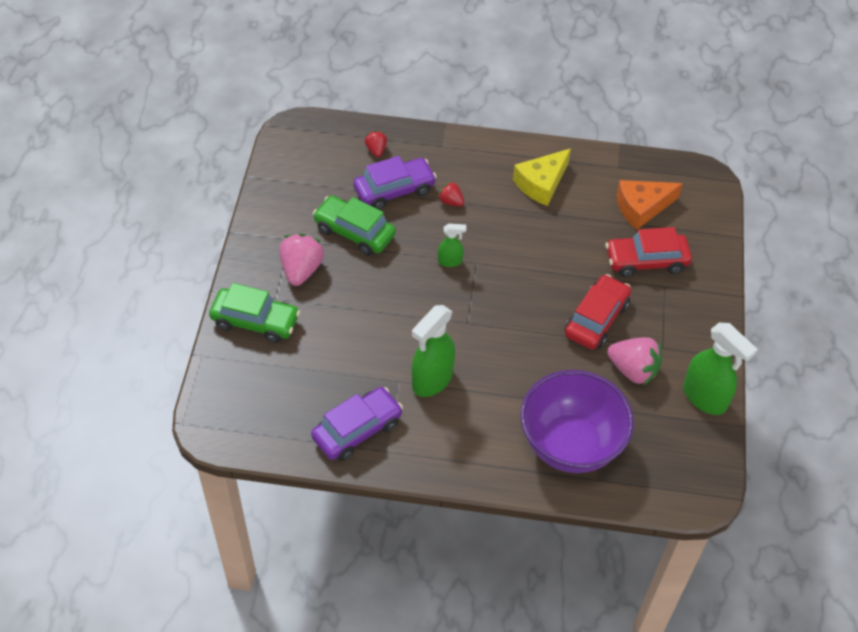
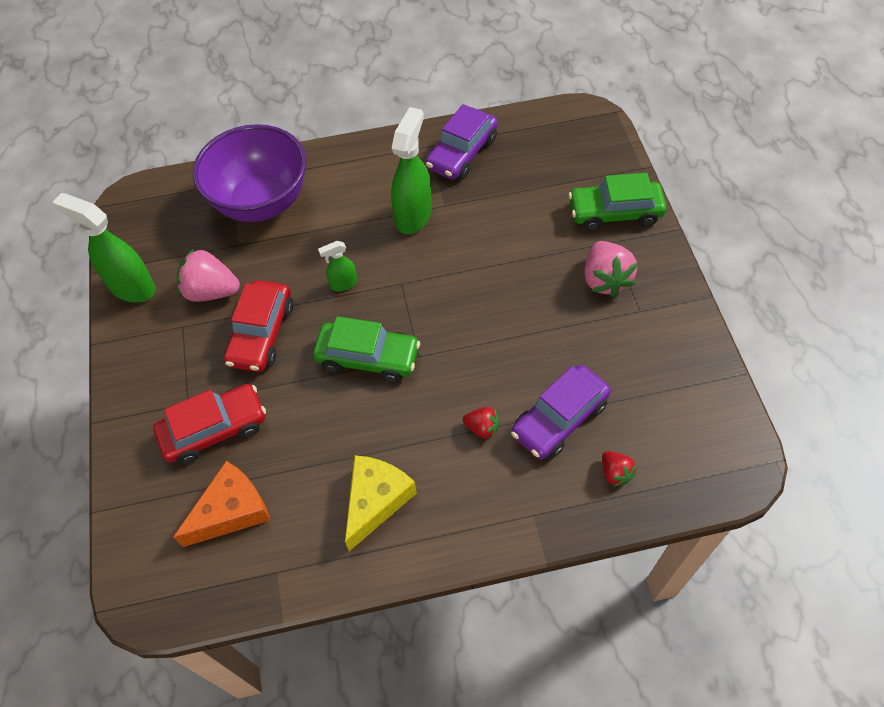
camera: 165 degrees right, 5 degrees up
(354, 232) = (575, 344): green car -> green car (368, 358)
(450, 261) = (449, 346): green spray bottle -> green spray bottle (343, 284)

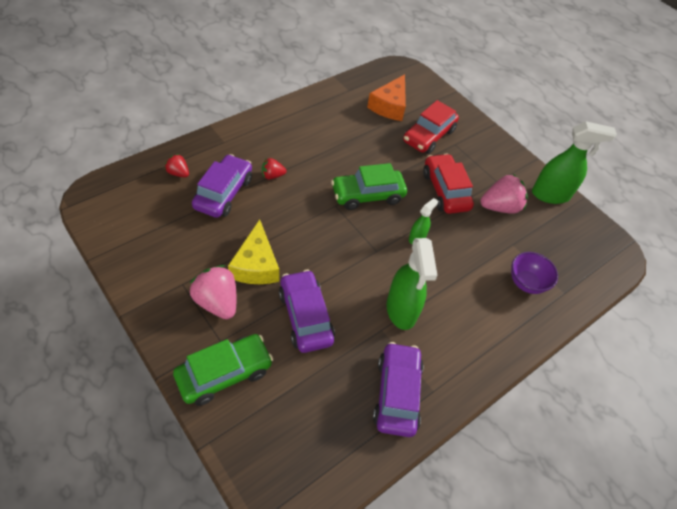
camera: 145 degrees right, 5 degrees down
(261, 202) = (526, 283): purple bowl -> purple bowl, size x0.48
(376, 501) = (316, 127): yellow cheese -> yellow cheese (256, 265)
(516, 238) = (305, 317): none -> purple car

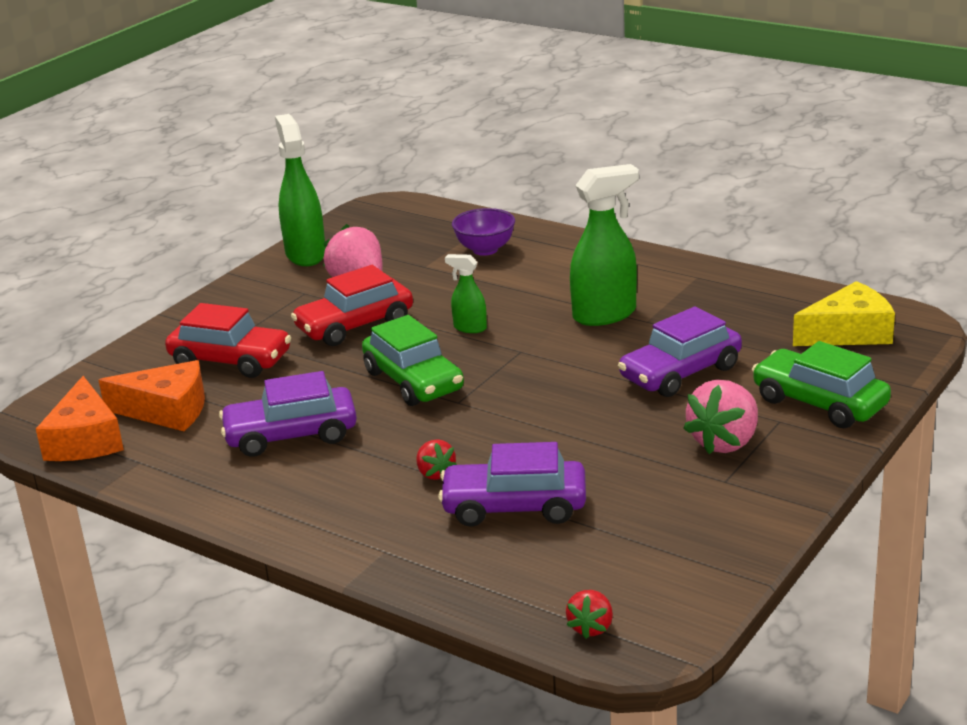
camera: 100 degrees left, 25 degrees down
(178, 173) = (505, 570): red strawberry -> red strawberry (591, 627)
(256, 265) = (633, 432): yellow cheese -> yellow cheese (849, 333)
(378, 79) = (85, 440): none -> orange cheese
(396, 393) = (723, 295): purple car -> purple car (291, 435)

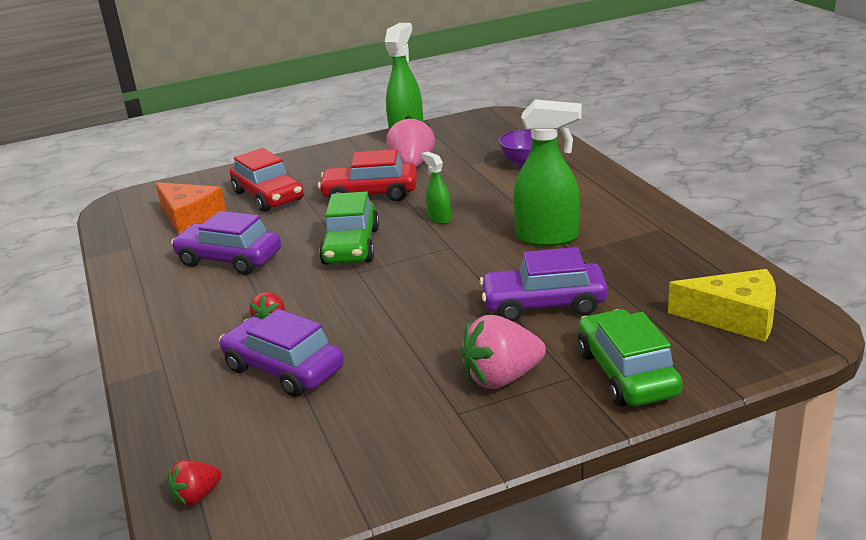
camera: 35 degrees right, 0 degrees up
(85, 440) = (126, 222): orange cheese -> none

